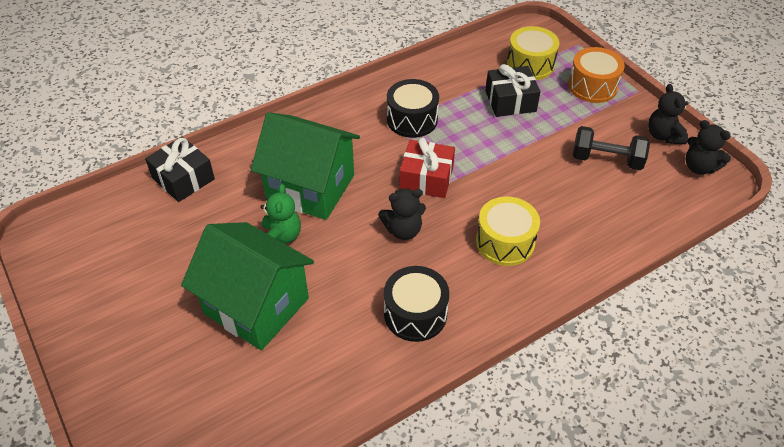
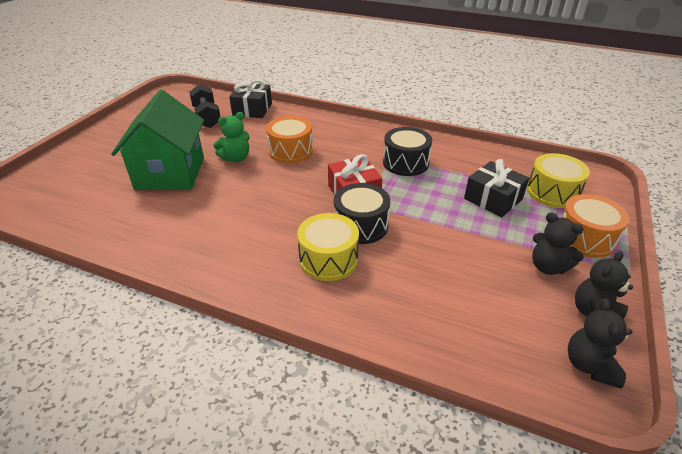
camera: 55 degrees right, 10 degrees down
(310, 188) = (291, 151): green house -> orange drum
(403, 230) = (290, 203): black teddy bear -> black teddy bear (548, 267)
(415, 314) = (211, 241): black drum -> black drum (361, 225)
(606, 160) = (502, 285): black dumbbell -> black dumbbell (207, 117)

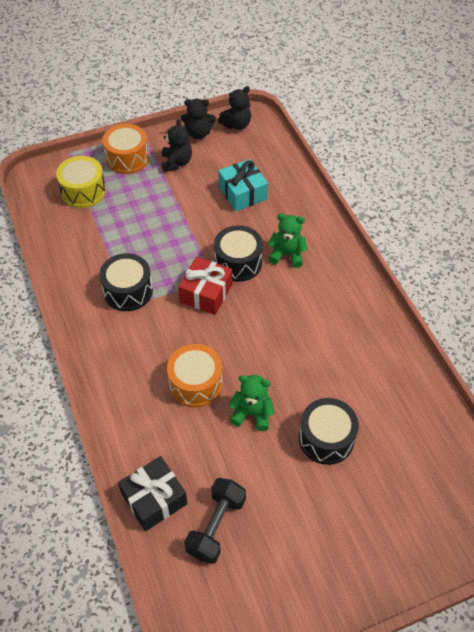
camera: 135 degrees left, 15 degrees up
(170, 173) = (326, 438): green house -> black drum
(328, 259) = (287, 255): yellow drum -> green teddy bear
(447, 285) = (242, 193): none -> turquoise gift
(493, 199) = (127, 216): black gift -> none

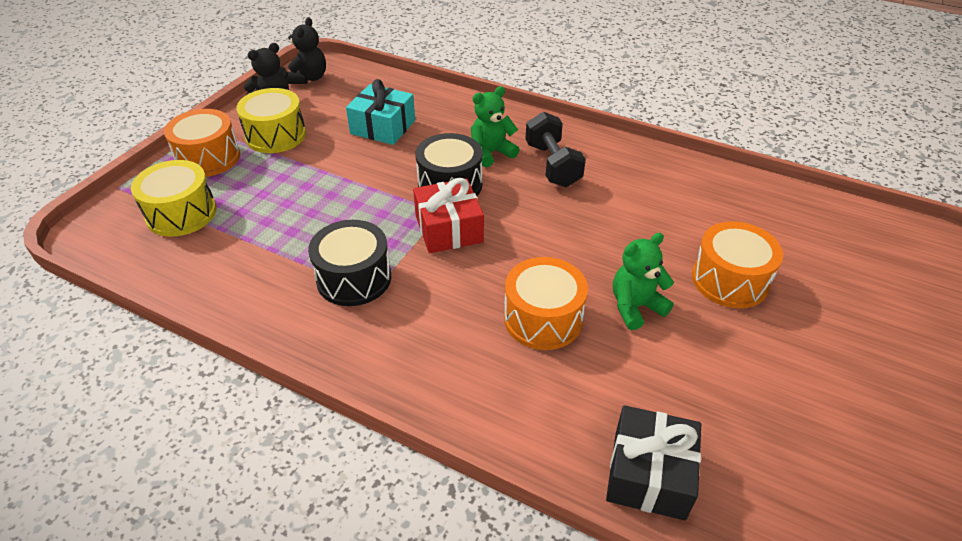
camera: 40 degrees left, 10 degrees down
(176, 162) = (276, 135): black teddy bear -> yellow drum
(216, 526) = (747, 446): black dumbbell -> black dumbbell (552, 165)
(326, 438) = (729, 280): black drum -> orange drum

